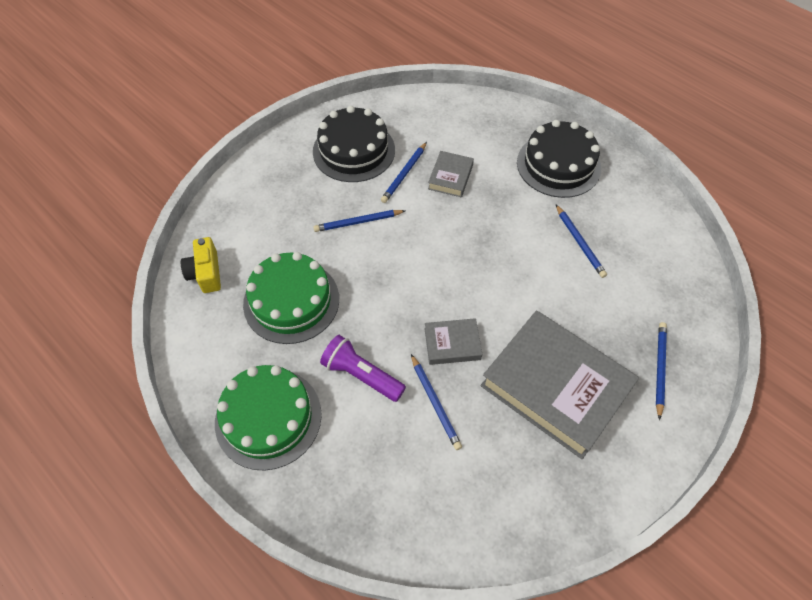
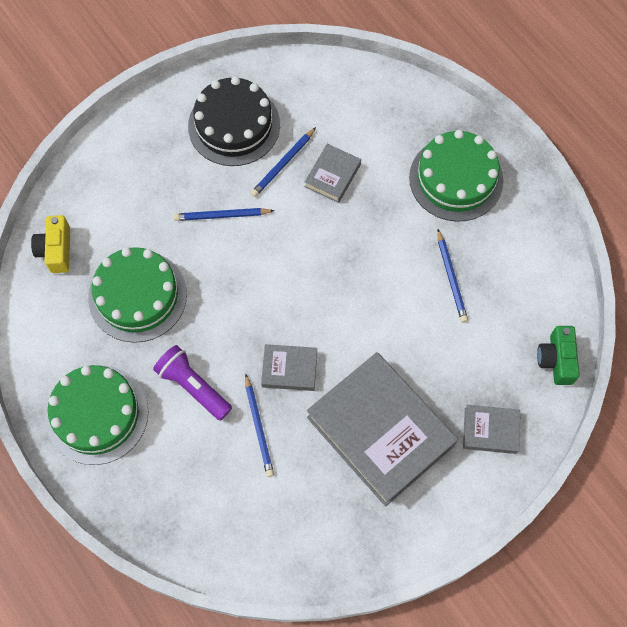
camera: 10 degrees right, 10 degrees up
(558, 165) = (456, 179): black cake -> green cake
(659, 369) = (490, 431): blue pencil -> grey book
(697, 296) = (556, 360): none -> green camera

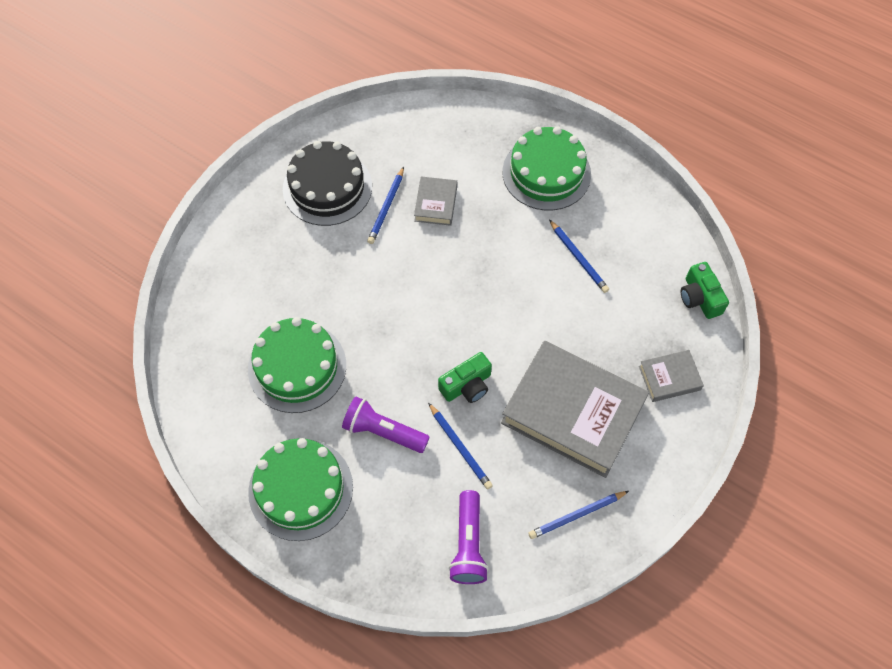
camera: 20 degrees left, 5 degrees down
(56, 250) = (201, 351): yellow camera -> none
(222, 215) = (348, 270): blue pencil -> blue pencil (577, 515)
(229, 522) = (468, 544): none -> purple flashlight
(289, 369) = (467, 385): grey book -> green camera

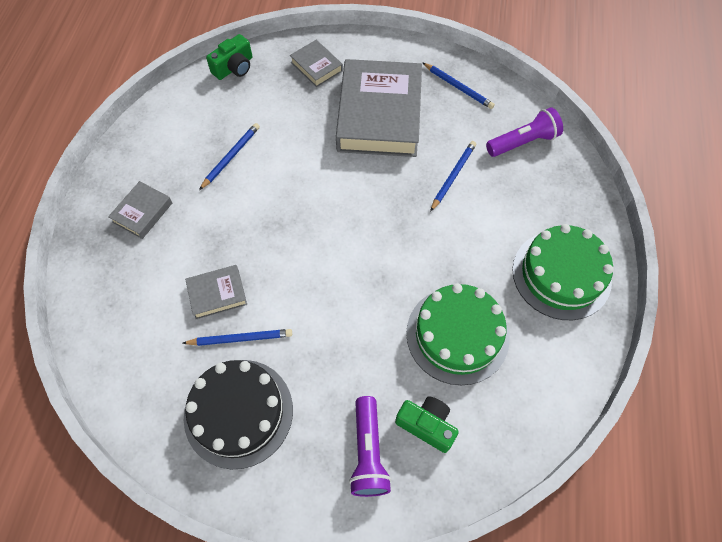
camera: 115 degrees left, 0 degrees up
(383, 431) = (474, 236): purple flashlight -> purple flashlight (368, 453)
(467, 385) = (397, 192): green camera -> green camera (426, 425)
(546, 173) = (142, 212): green cake -> grey book

